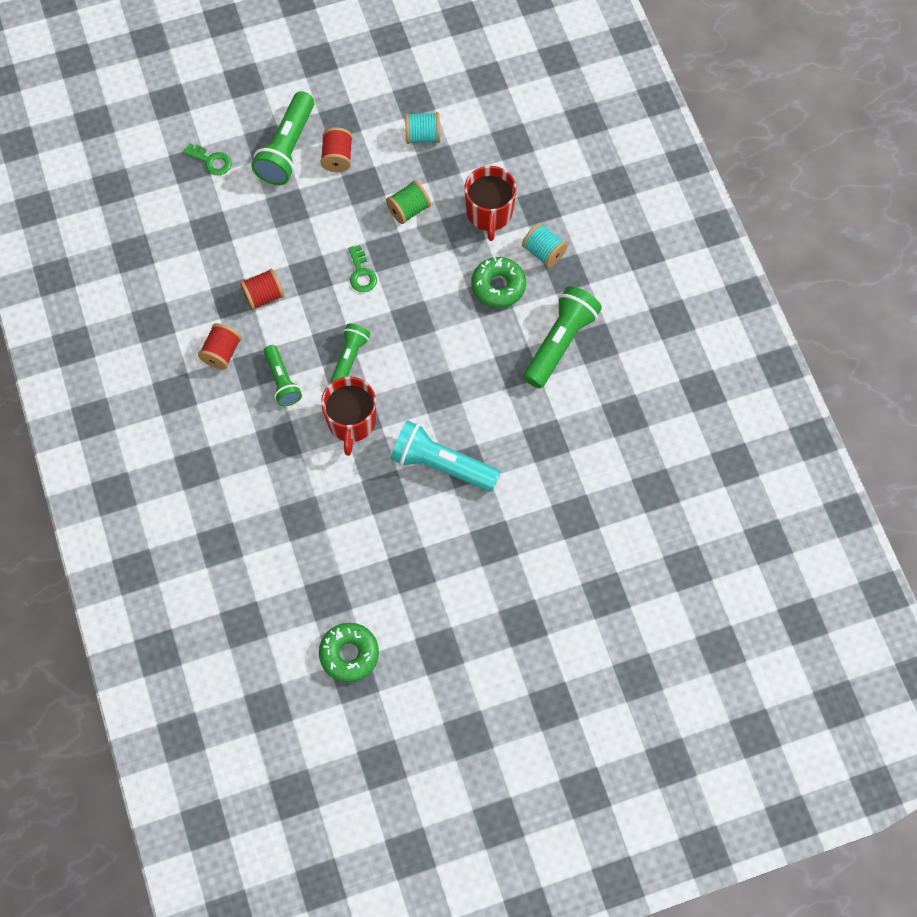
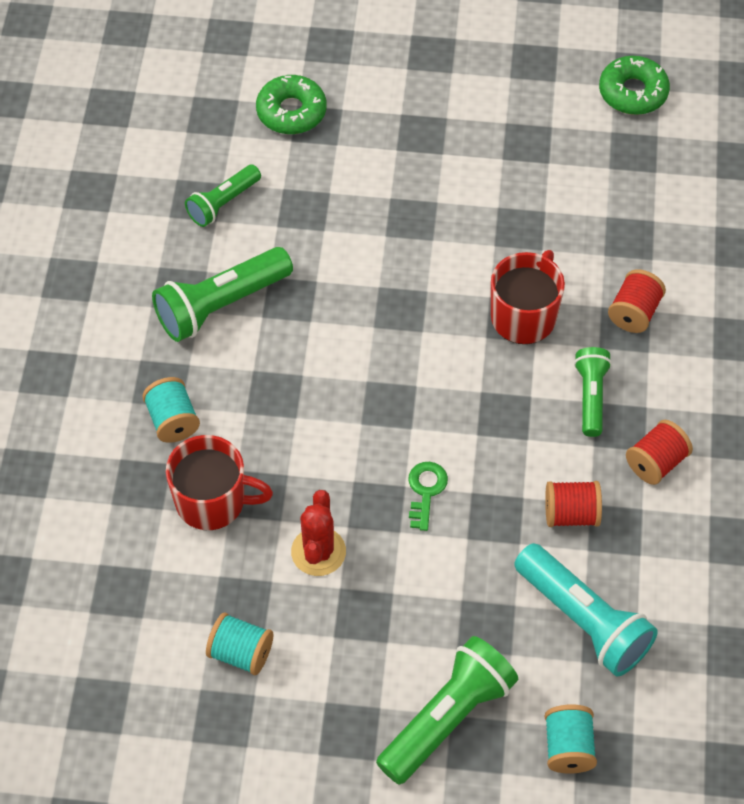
camera: 155 degrees left, 10 degrees down
(211, 161) = (568, 747): green key -> turquoise spool
(337, 157) = (380, 672): red spool -> red spool (634, 313)
(349, 358) = (492, 391): green flashlight -> green flashlight (223, 203)
(408, 210) = (318, 552): green spool -> red cactus
(441, 465) = (439, 230): turquoise flashlight -> turquoise flashlight (584, 620)
(489, 213) = (212, 501): red mug -> red mug turned 75 degrees clockwise
(498, 286) = (256, 402): green donut -> green donut (291, 112)

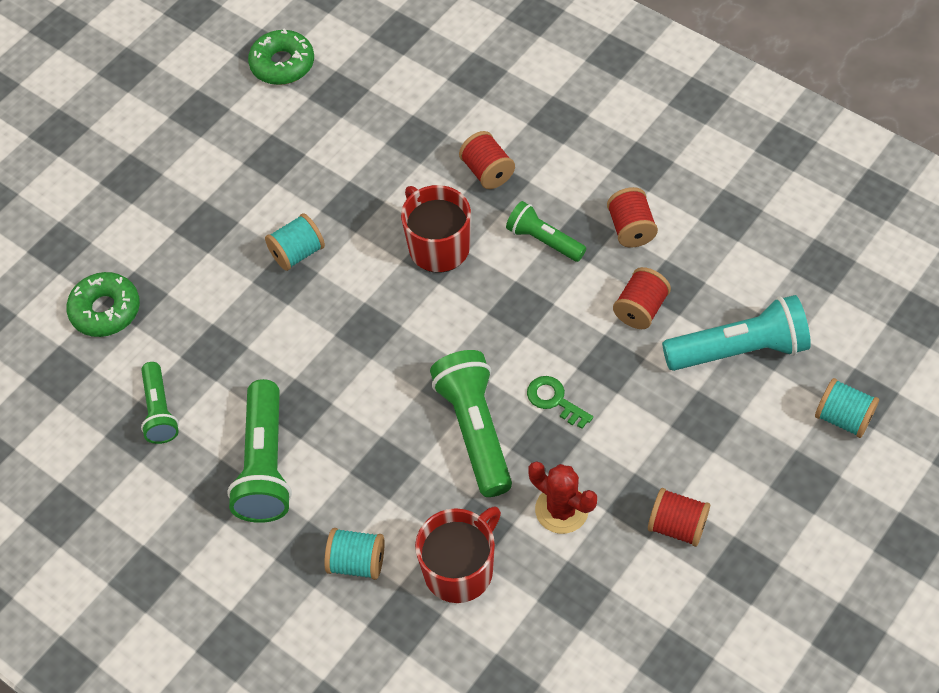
camera: 55 degrees left, 0 degrees up
(241, 653) = (622, 619): turquoise spool -> turquoise spool (297, 253)
(360, 654) = (677, 526): none -> red spool
(447, 718) = (771, 490): green flashlight -> green flashlight (475, 430)

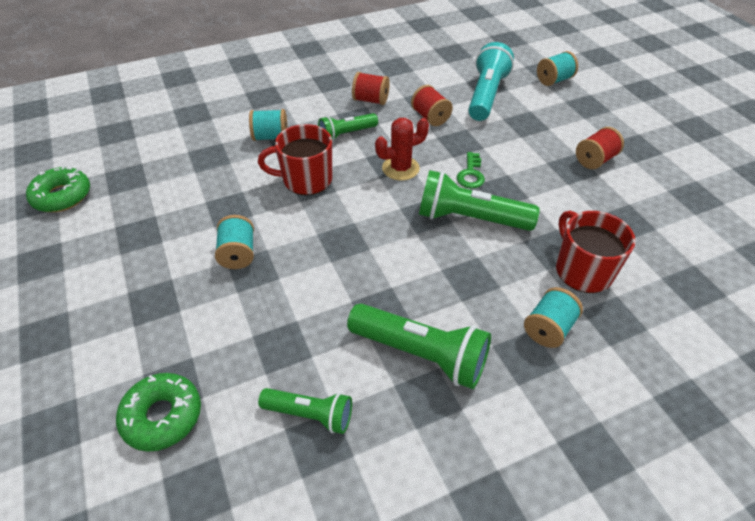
camera: 65 degrees left, 10 degrees down
(487, 172) = (271, 137): red spool -> turquoise spool
(554, 400) = (471, 174): green key -> green key turned 60 degrees counterclockwise
(561, 509) = (557, 202): red cactus -> red cactus (400, 168)

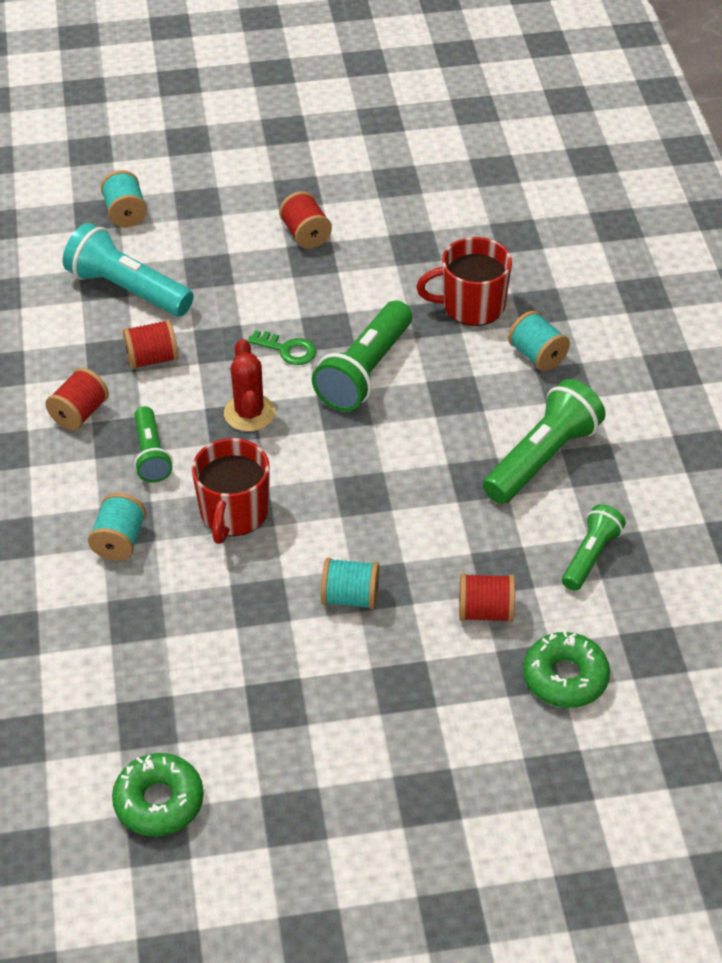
camera: 75 degrees left, 0 degrees up
(233, 342) = (485, 612): none -> red spool

